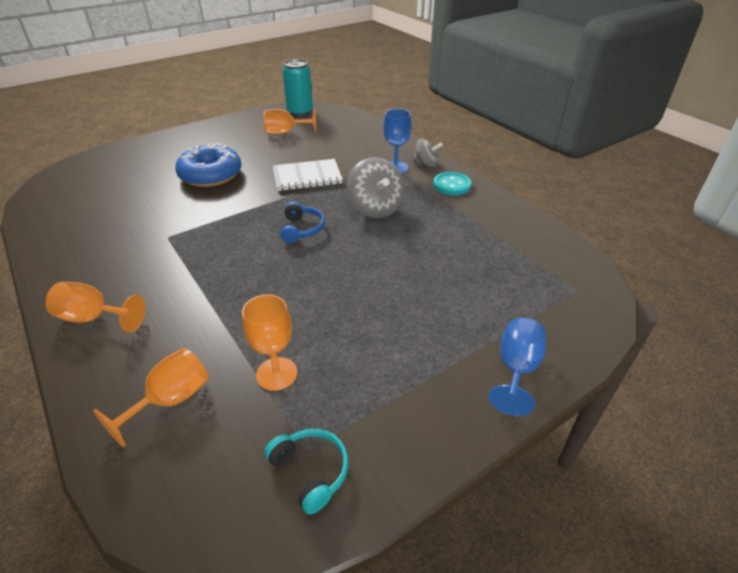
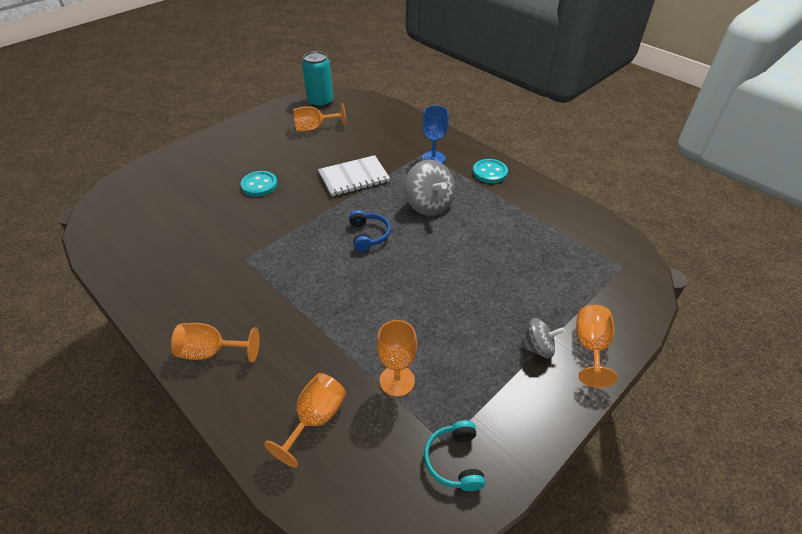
camera: 10 degrees left, 5 degrees up
(211, 175) = (259, 185): blue donut -> turquoise button
(310, 471) = (454, 460): turquoise headphones -> turquoise headphones turned 135 degrees counterclockwise
(426, 164) = (460, 152): grey spinning top -> grey spinning top (538, 348)
(516, 369) = (590, 347): blue goblet -> orange goblet

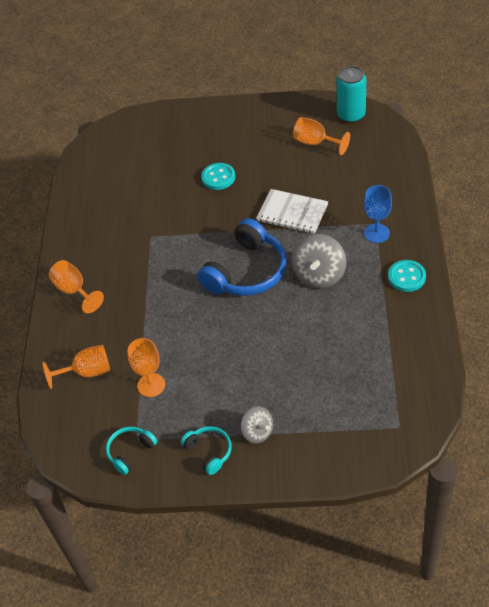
camera: 50 degrees right, 5 degrees up
(368, 235) = (246, 271): blue headphones -> blue headphones, size x1.98
(523, 397) = (209, 452): none -> turquoise headphones
(590, 347) = (292, 459): orange goblet -> none

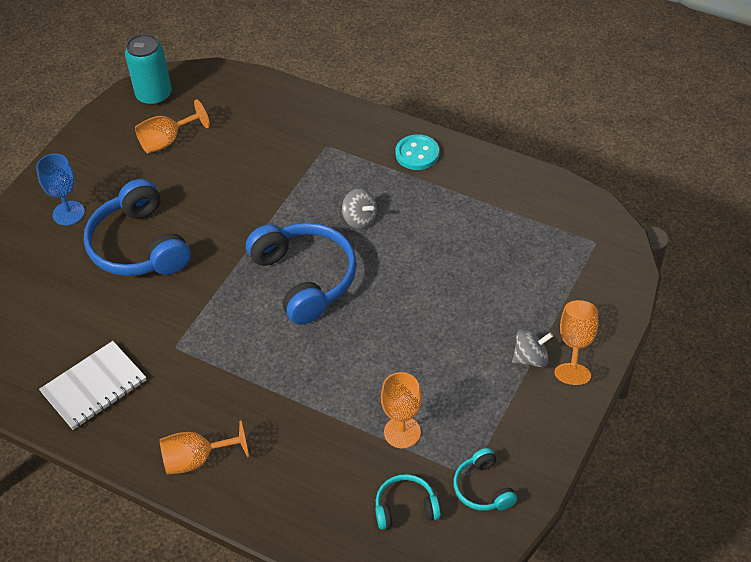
camera: 65 degrees left, 0 degrees up
(87, 372) = (337, 491): orange goblet -> orange goblet (576, 344)
(209, 452) = (529, 412): turquoise headphones -> turquoise headphones (405, 508)
(218, 177) = (139, 246): turquoise button -> blue headphones
(292, 213) = (253, 204): white notebook -> white notebook (94, 387)
(319, 275) = (360, 219): grey spinning top -> grey spinning top, size x0.60
(376, 233) = (341, 150): blue goblet -> blue goblet (68, 213)

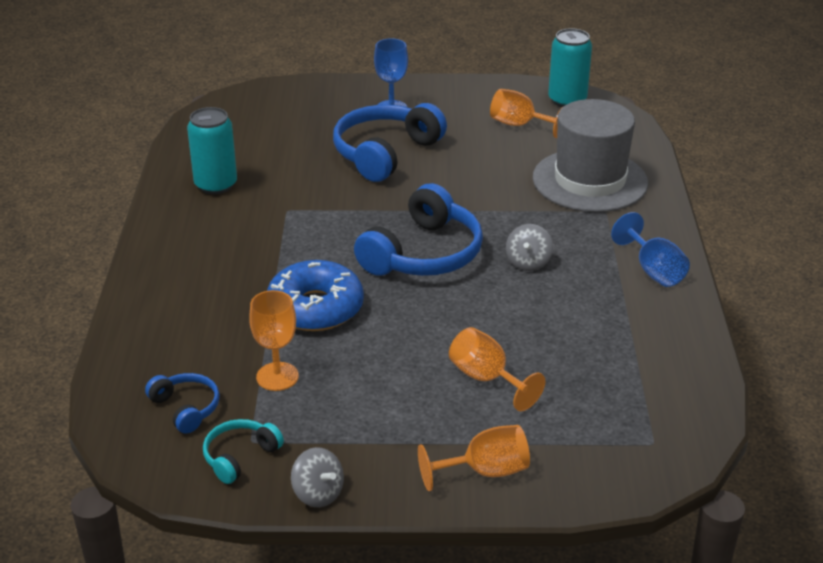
camera: 60 degrees right, 15 degrees down
(94, 387) = (216, 185): white notebook -> turquoise can
(196, 459) = (171, 263): orange goblet -> orange goblet (486, 379)
(280, 135) = (590, 181): none -> grey hat
(330, 376) = (315, 308): none -> blue donut
(405, 508) = (186, 408): turquoise headphones -> blue headphones
(417, 154) = (653, 270): turquoise button -> blue goblet
(531, 358) = (438, 440): grey spinning top -> grey spinning top (318, 493)

